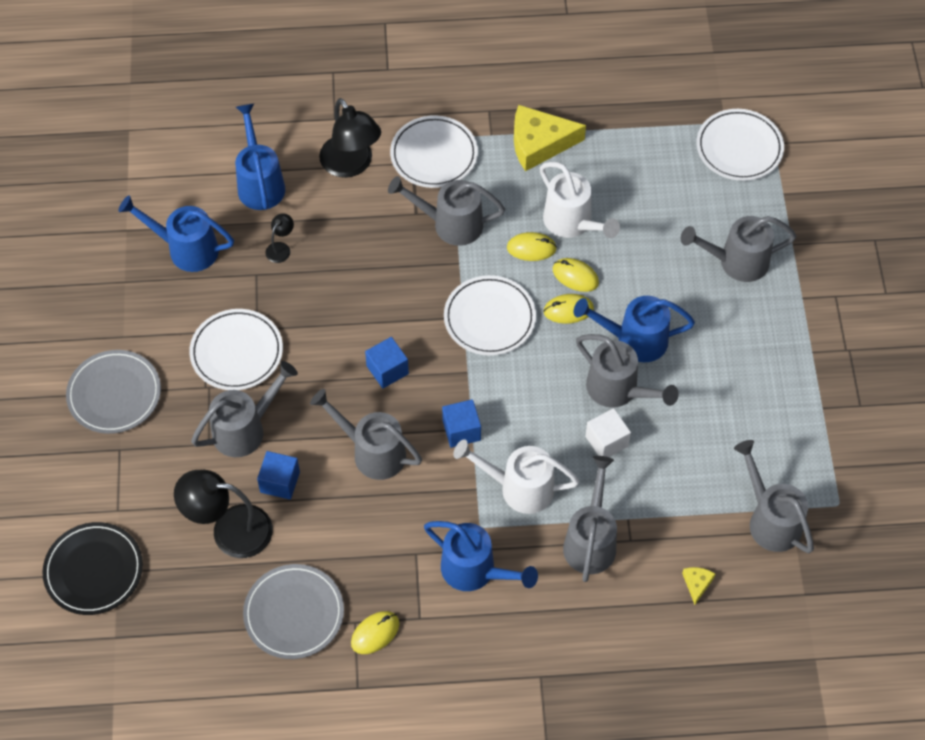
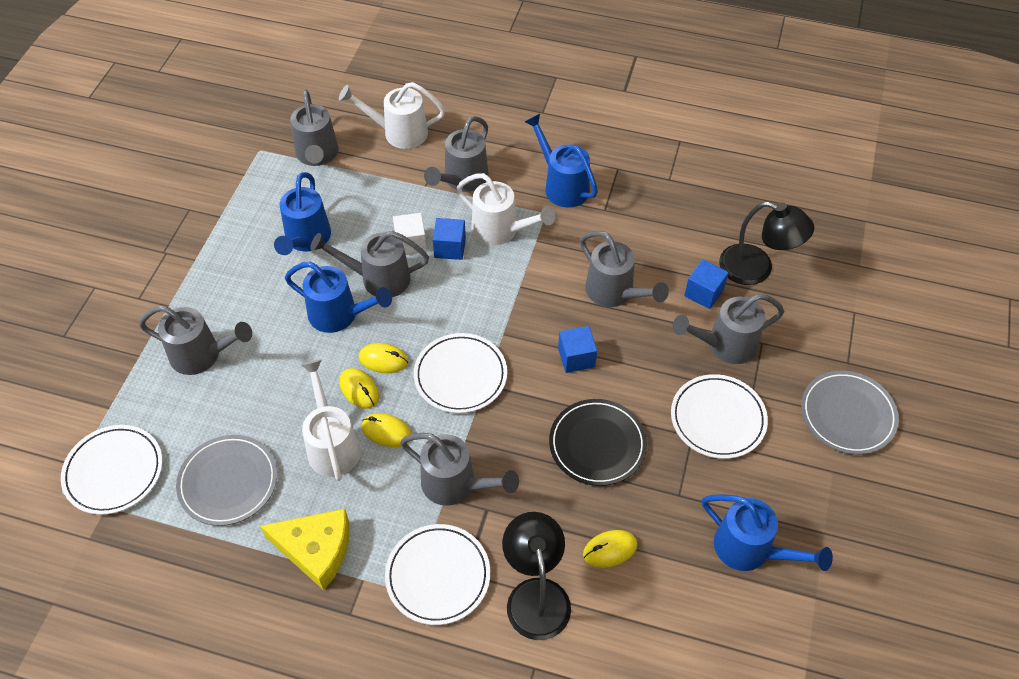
camera: 160 degrees left, 5 degrees down
(94, 570) = (880, 272): black plate -> black plate (597, 444)
(260, 183) = (648, 607): blue watering can -> blue watering can (306, 240)
(281, 248) = (645, 516): black lamp -> none
(294, 613) = (716, 197): grey plate -> grey plate (228, 482)
(375, 633) = (655, 168): yellow mouse -> yellow mouse (609, 550)
(461, 430) = (529, 287): blue cube -> blue cube (450, 248)
(618, 390) = (378, 278): grey watering can -> grey watering can turned 60 degrees counterclockwise
(697, 584) = (398, 132): yellow cheese -> white watering can

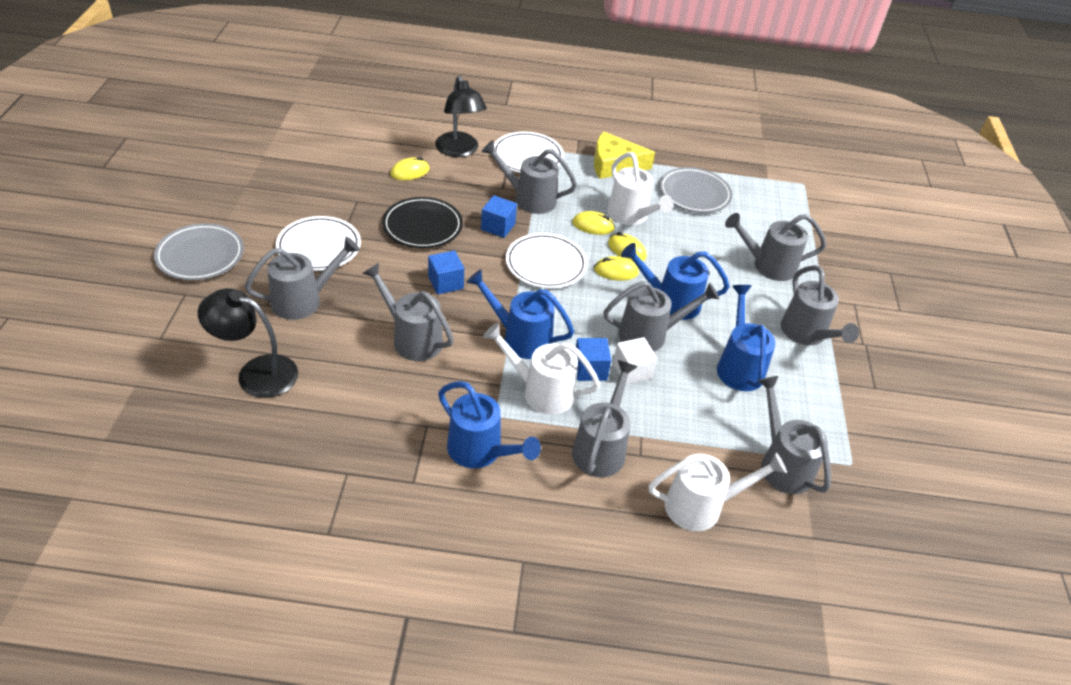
camera: 165 degrees right, 10 degrees down
(114, 471) = (778, 195): white plate -> none
(216, 267) = (806, 334): none -> grey watering can
(703, 293) = (319, 345): blue cube -> blue cube (498, 226)
(750, 550) = (305, 175): blue watering can -> blue watering can (520, 338)

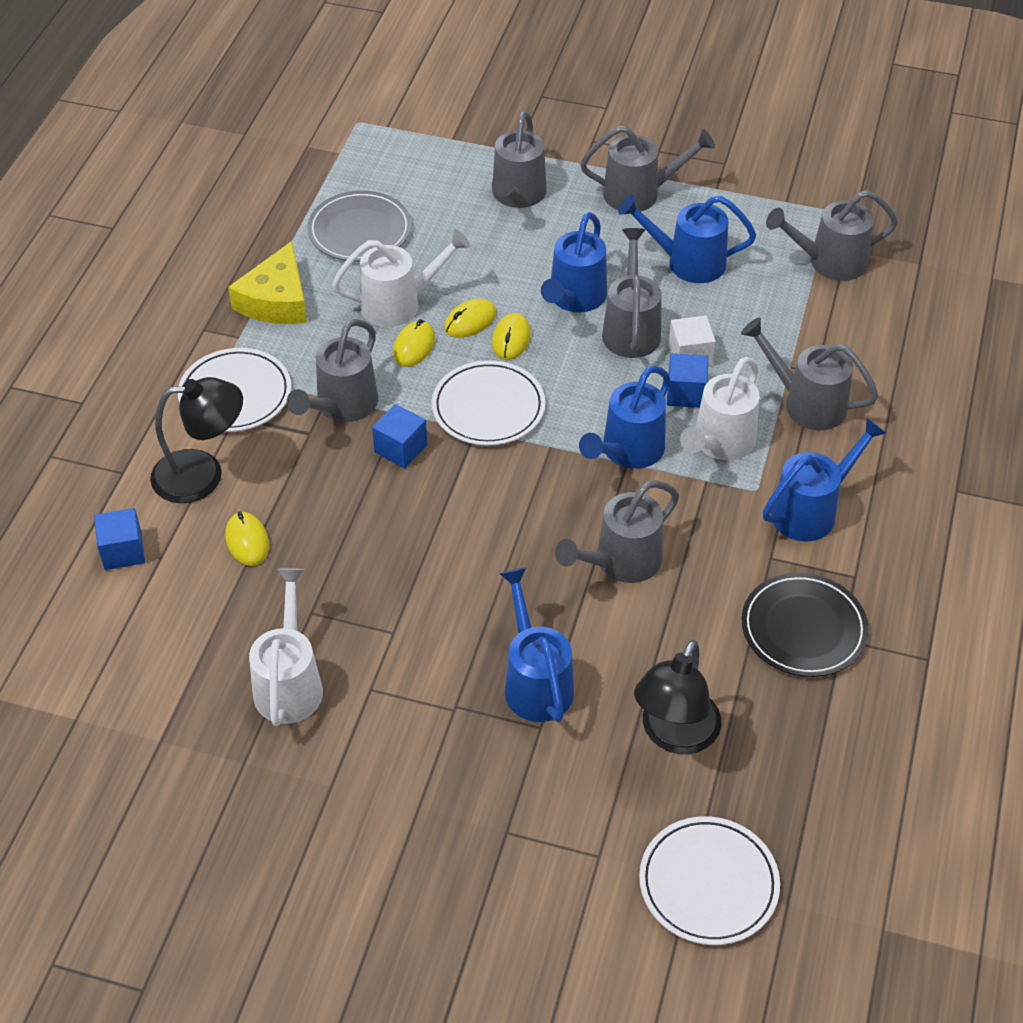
camera: 75 degrees left, 5 degrees up
(200, 255) = (418, 817): grey plate -> none
(304, 300) = (535, 681): grey watering can -> blue watering can
(319, 247) = (418, 662): white plate -> white plate (708, 883)
(422, 226) = (386, 535): black plate -> black plate (803, 628)
(445, 282) = (514, 518): blue cube -> blue cube (123, 551)
(702, 506) = (884, 336): white watering can -> white watering can (289, 683)

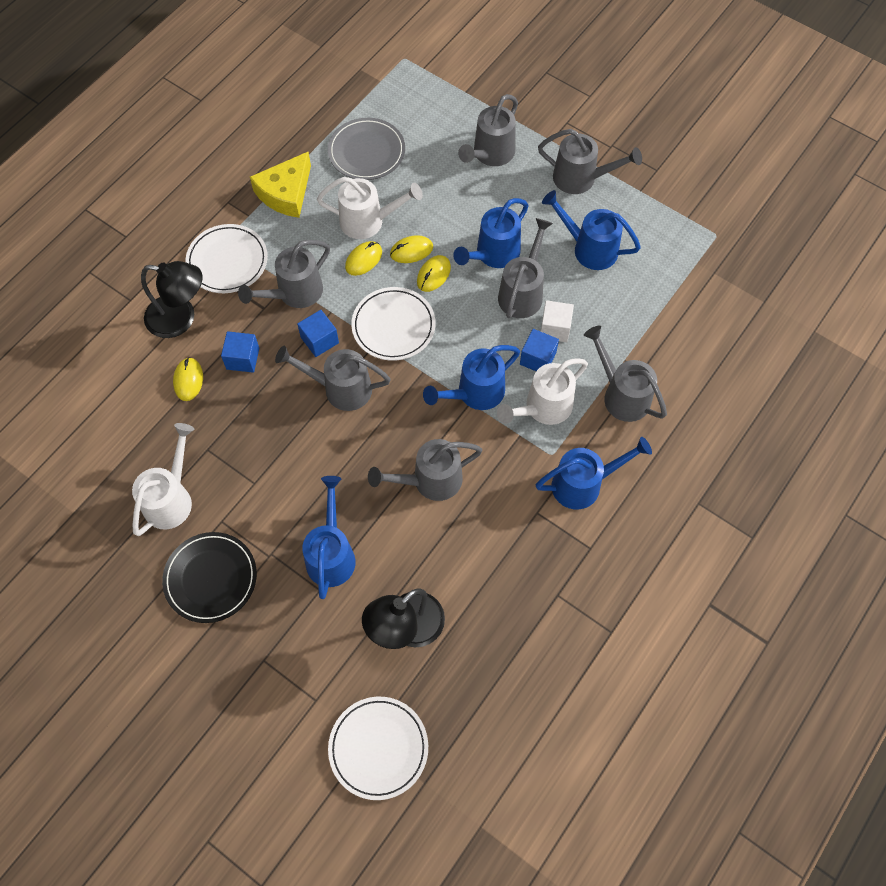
camera: 20 degrees right, 15 degrees up
(123, 551) = (106, 361): blue cube -> blue cube (243, 358)
(803, 628) = (533, 577): black plate -> black plate (211, 578)
(829, 262) = (695, 280): grey watering can -> grey watering can (340, 388)

